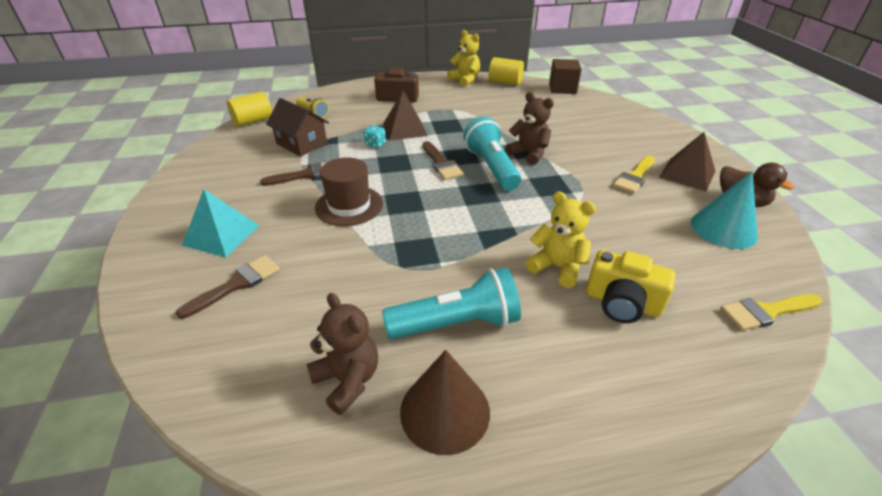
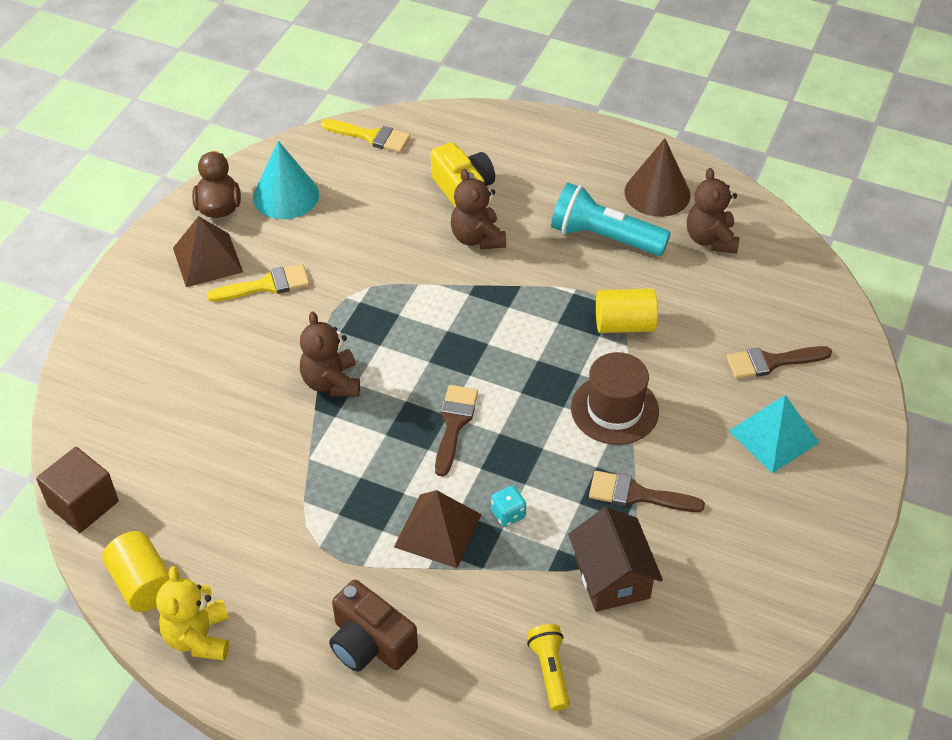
camera: 145 degrees left, 10 degrees up
(253, 121) = (663, 700): yellow cylinder -> yellow cylinder (624, 324)
(491, 167) = (401, 384): turquoise flashlight -> none
(557, 267) = (477, 238): yellow teddy bear -> brown teddy bear

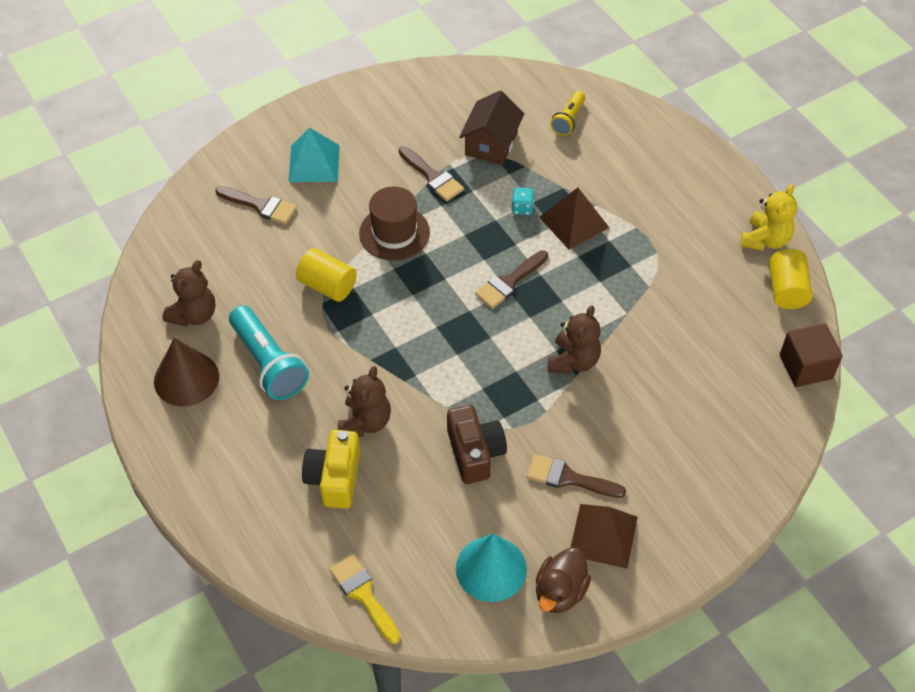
camera: 145 degrees left, 5 degrees up
(266, 285) = (568, 478): yellow brush -> brown brush
(370, 643) = (661, 184): brown camera -> brown camera (475, 452)

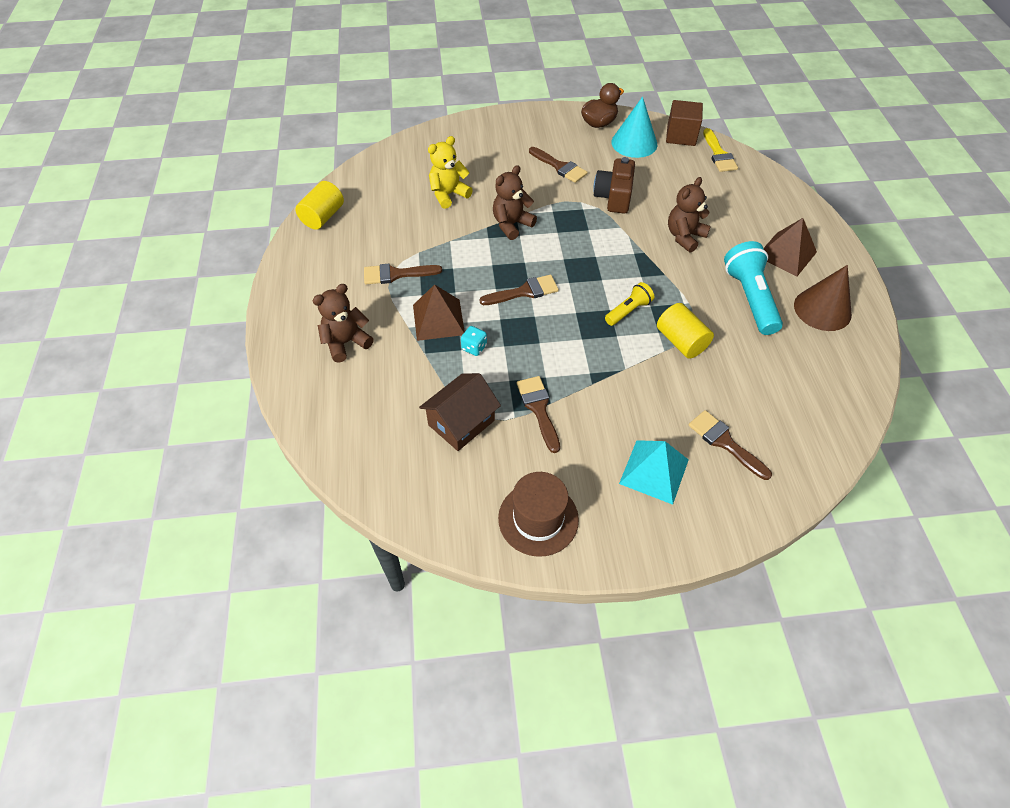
camera: 155 degrees left, 0 degrees up
(194, 315) = (810, 358): brown teddy bear -> brown teddy bear (346, 342)
(334, 478) = (718, 213): yellow camera -> none
(394, 233) = (601, 367): brown hat -> brown hat (538, 519)
(568, 120) = (368, 419): yellow flashlight -> yellow flashlight (628, 311)
(603, 535) = (557, 137): brown pyramid -> brown pyramid (786, 254)
(651, 252) = (396, 274): none -> brown brush
(765, 240) = (302, 253): yellow teddy bear -> yellow teddy bear (448, 194)
(805, 367) = (358, 172): brown cube -> brown cube (681, 136)

